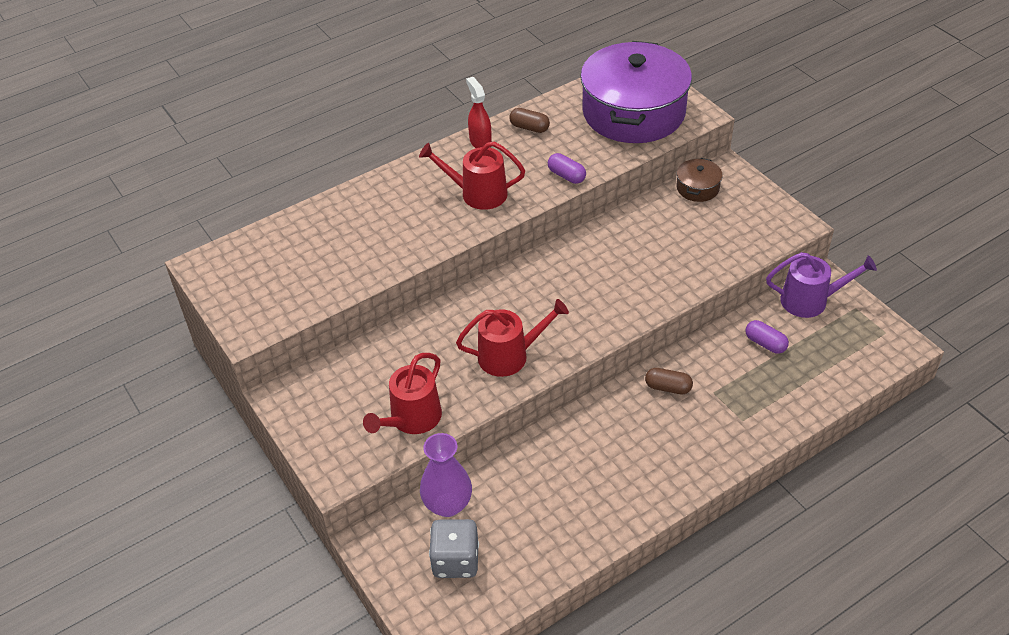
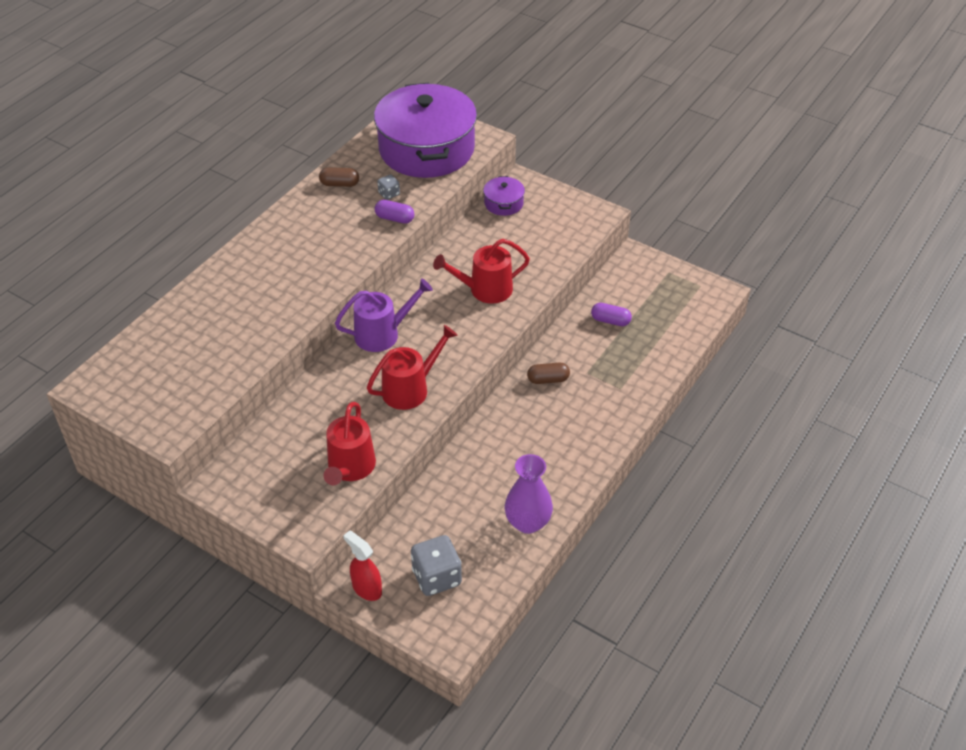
camera: 25 degrees left, 0 degrees up
(447, 504) = (406, 533): purple vase -> purple vase (527, 522)
(478, 194) = (322, 254): red watering can -> red watering can (485, 290)
(480, 142) = (300, 207): red spray bottle -> red spray bottle (366, 588)
(573, 149) = (389, 194): none -> grey dice
(697, 188) = (503, 203): brown pot -> purple pot
(810, 300) = (630, 276): purple watering can -> purple watering can (382, 334)

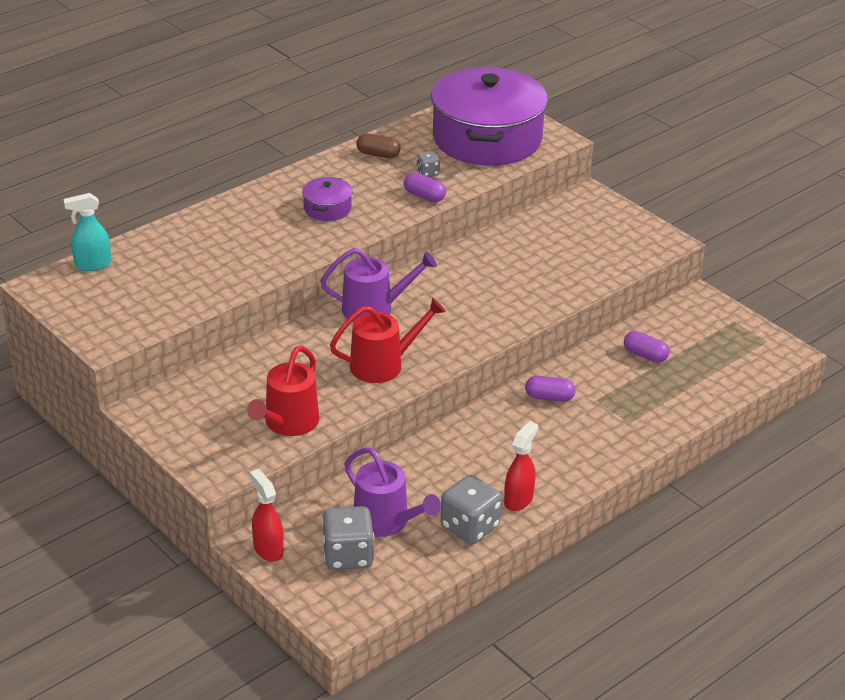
camera: 15 degrees right, 10 degrees down
(126, 353) = (92, 265): none -> turquoise spray bottle
(456, 535) = (386, 521): none -> purple watering can
(485, 290) = (505, 289): red watering can -> none
(503, 203) = (560, 212): purple pot -> purple pot (327, 208)
(527, 522) = (470, 527): purple vase -> grey dice
(548, 379) = (549, 397): brown capsule -> purple capsule
(558, 486) = (518, 500): none -> red spray bottle

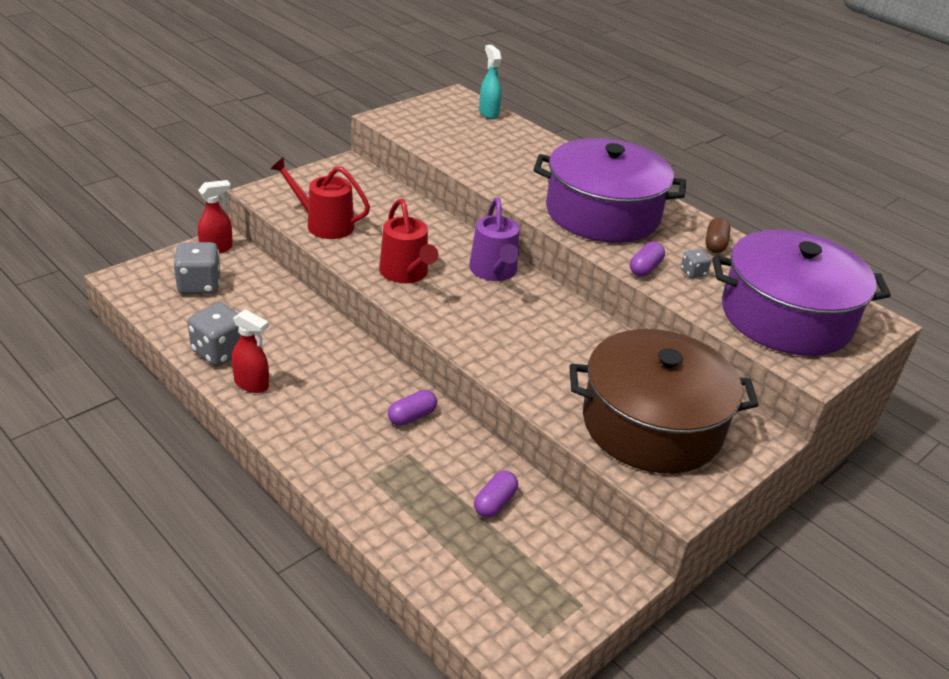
camera: 85 degrees right, 0 degrees up
(327, 208) = (602, 213): purple pot -> purple pot, size x2.45
(386, 521) = (237, 305): purple watering can -> none
(549, 397) = (412, 417): purple capsule -> purple capsule turned 45 degrees clockwise
(586, 243) = (652, 425): none -> brown pot

